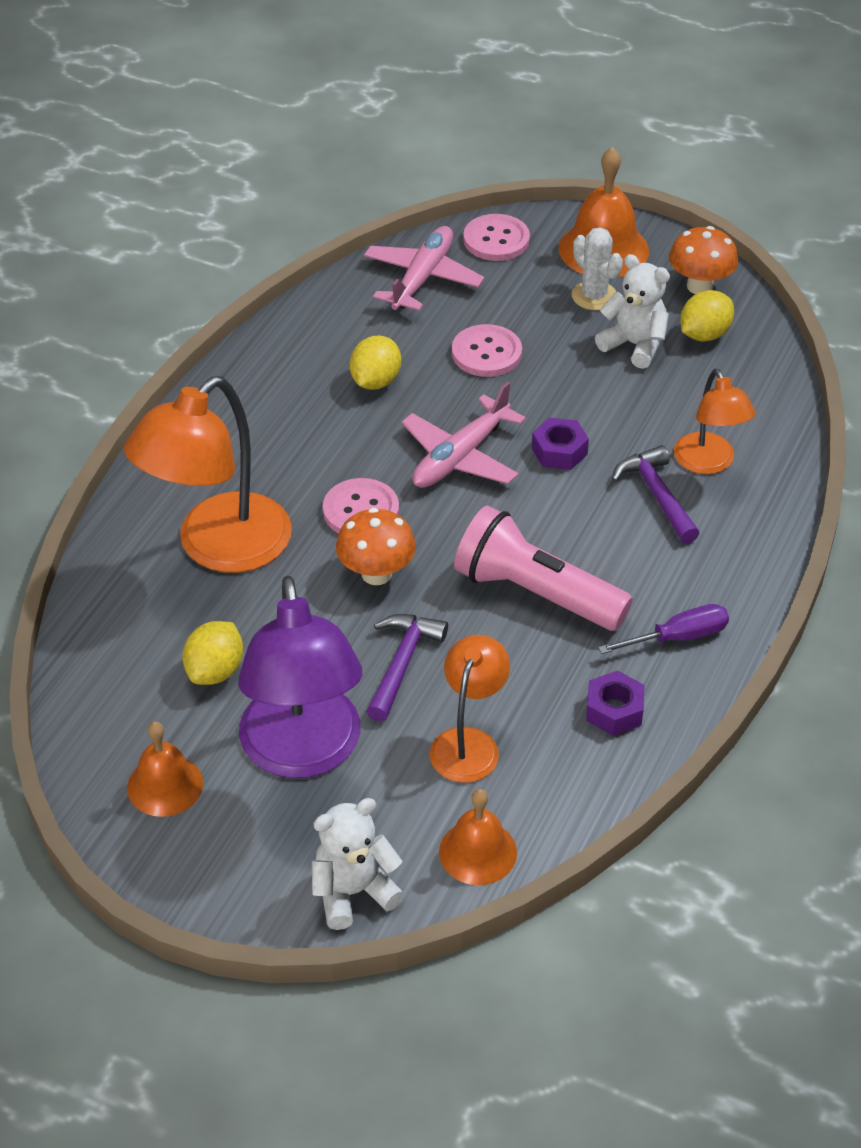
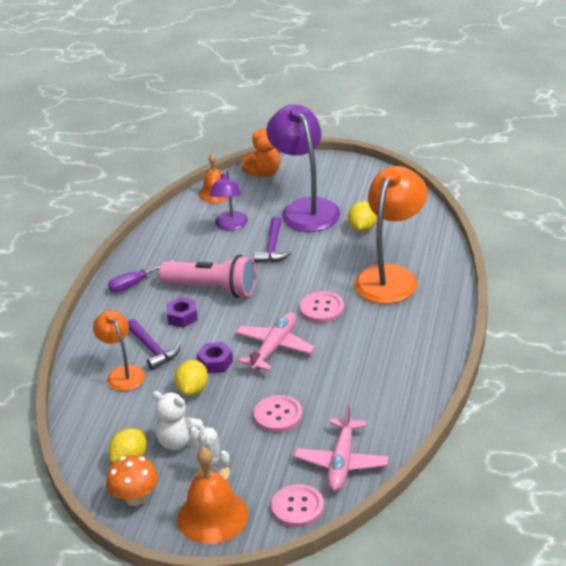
camera: 170 degrees right, 10 degrees down
(165, 785) = (362, 187): orange bell -> none
(353, 892) = (264, 173): white teddy bear -> orange teddy bear
(375, 381) = (344, 382): yellow lemon -> yellow lemon (193, 390)
(376, 574) = (300, 281): orange mushroom -> none
(469, 743) = (230, 225): orange lamp -> purple lamp
(614, 710) = (163, 249): purple nut -> purple nut (182, 317)

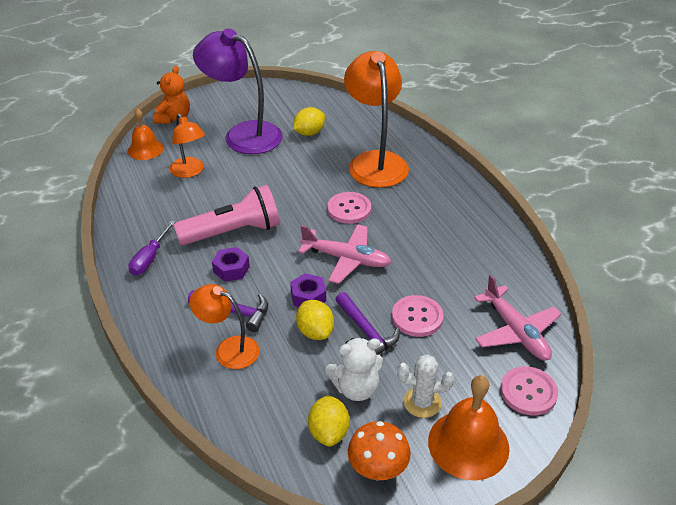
camera: 40 degrees left, 5 degrees up
(230, 225) = (190, 172): purple lamp -> orange lamp
(272, 248) = (249, 176): purple hammer -> purple hammer (366, 331)
(274, 347) = (346, 259): pink plane -> pink plane turned 120 degrees clockwise
(362, 228) = (309, 133): yellow lemon -> yellow lemon turned 75 degrees clockwise

